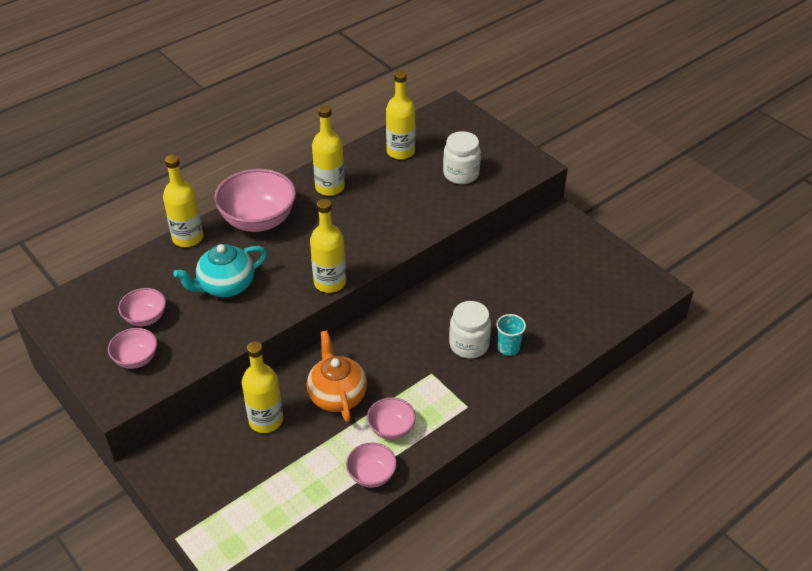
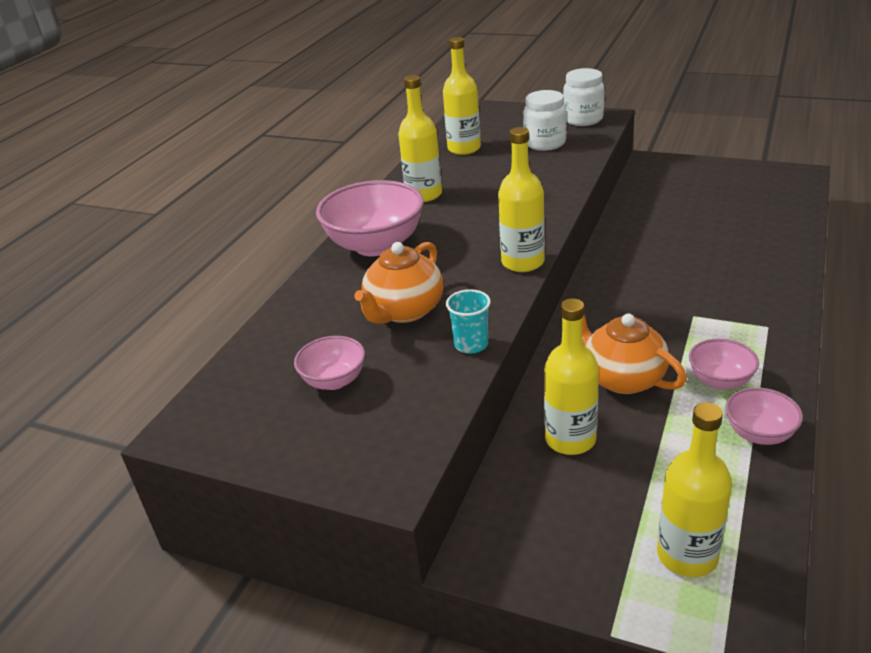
camera: 25 degrees left, 10 degrees down
(136, 359) = (368, 427): pink bowl -> none
(188, 238) = (305, 289): yellow bottle -> yellow bottle (687, 555)
(225, 286) = (404, 311): turquoise teapot -> orange teapot
(469, 345) = (698, 278): white jar -> white jar (583, 119)
(508, 347) = (738, 265): turquoise cup -> turquoise cup (471, 344)

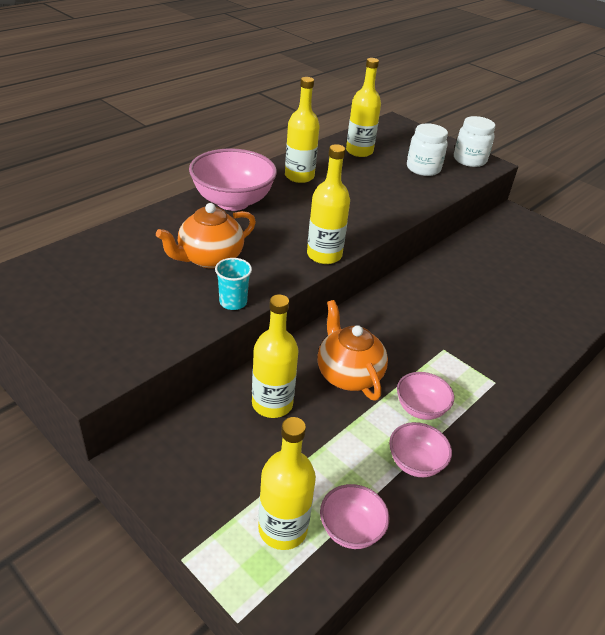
camera: 15 degrees right, 5 degrees up
(334, 380) = (120, 289): pink bowl -> pink bowl (350, 530)

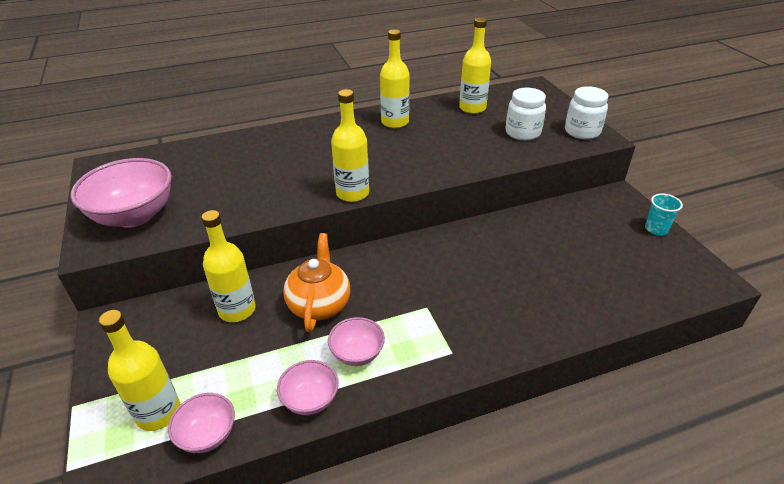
camera: 30 degrees right, 0 degrees up
(209, 258) = (256, 177): orange teapot -> none
(233, 201) = (318, 134): pink bowl -> pink bowl (134, 216)
(233, 302) = (241, 216): turquoise cup -> turquoise cup (656, 229)

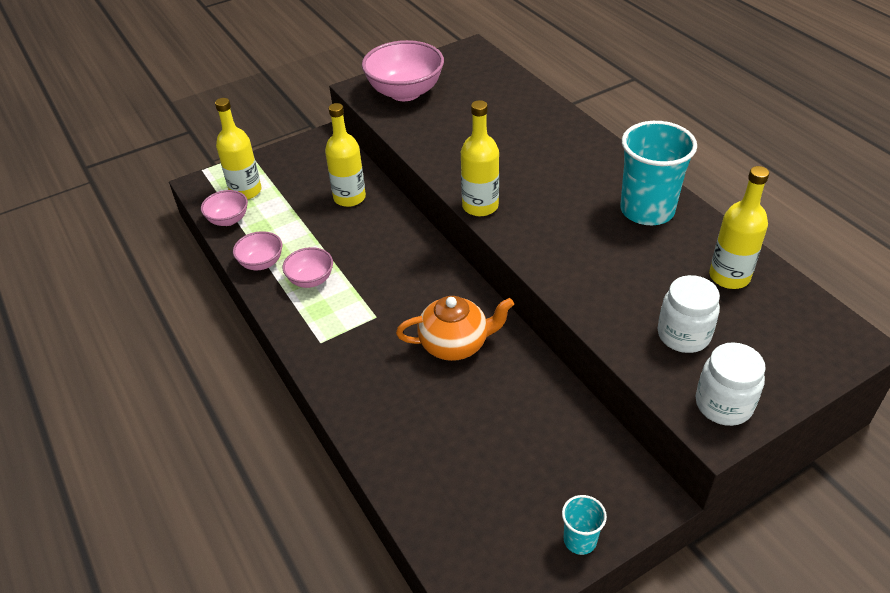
camera: 80 degrees right, 5 degrees up
(319, 304) = (365, 243): orange teapot -> orange teapot (455, 344)
(395, 122) = (647, 210): yellow bottle -> turquoise cup

